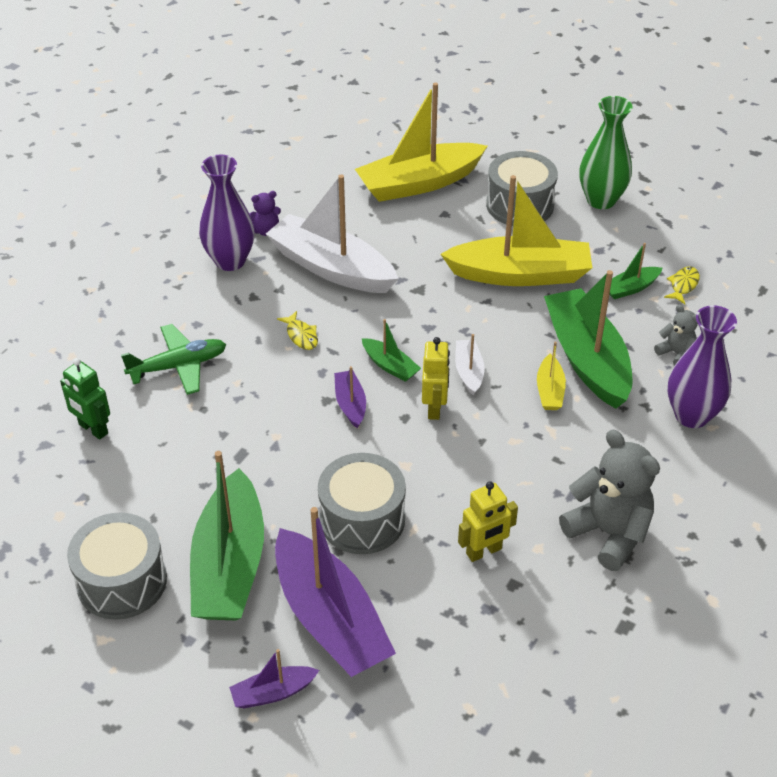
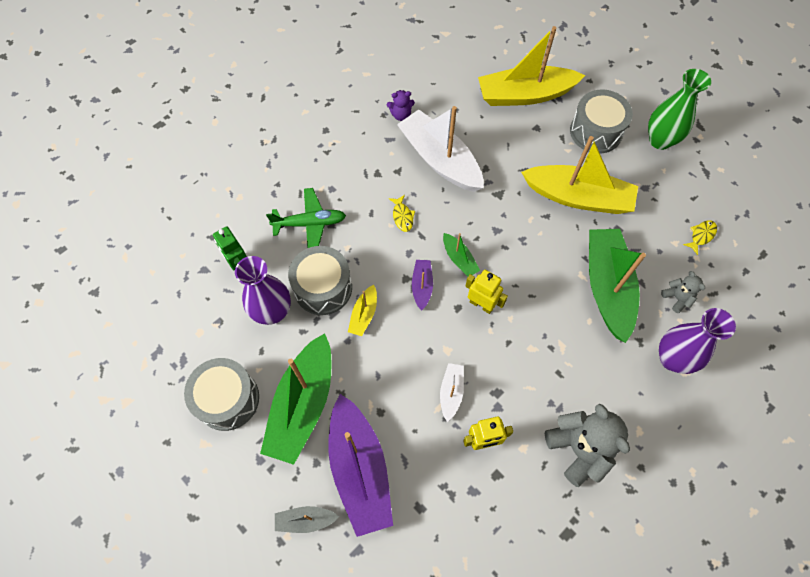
camera: 15 degrees right, 20 degrees up
(230, 261) = (369, 137): purple vase -> purple vase (273, 312)
(273, 693) = (305, 520): purple boat -> grey boat
(362, 519) = (404, 390): grey drum -> grey drum (323, 288)
(434, 408) = (481, 304): yellow robot -> yellow robot turned 75 degrees counterclockwise
(469, 372) = (515, 278): white boat -> white boat (451, 392)
(550, 390) = (571, 309): yellow boat -> yellow boat (364, 314)
(630, 288) = (659, 229): green boat -> none

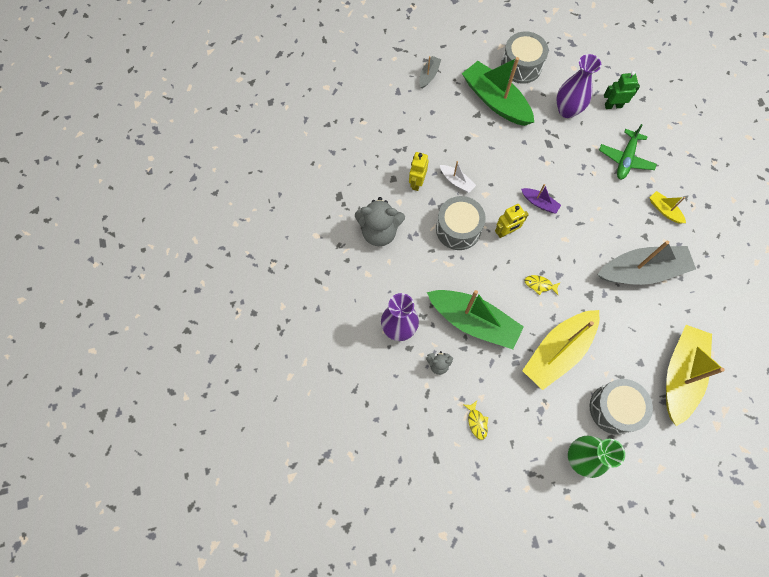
camera: 120 degrees right, 5 degrees up
(323, 288) = (570, 145): grey drum -> grey drum (458, 229)
(360, 469) = (440, 112): purple boat -> none
(364, 314) = (537, 159): yellow boat -> yellow boat (664, 210)
(401, 115) = (700, 266): purple teddy bear -> none
(402, 216) = (602, 219): yellow fish -> yellow fish (540, 285)
(440, 159) = (642, 271): white boat -> grey boat
(459, 259) = (548, 237): green boat -> none

